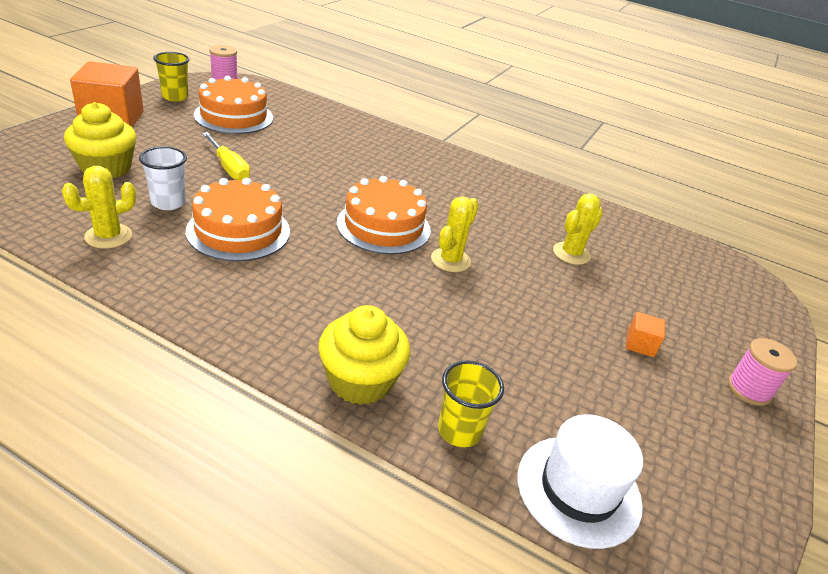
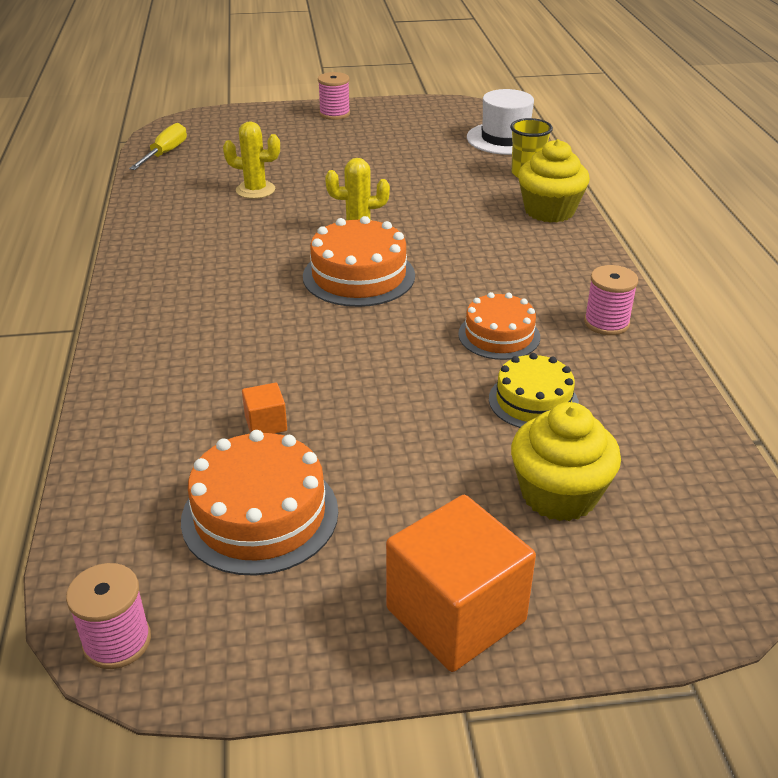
camera: 120 degrees left, 0 degrees up
(108, 236) = (632, 390): yellow cactus -> none
(168, 202) = (533, 401): white cup -> yellow cake
(173, 278) = (606, 323): none -> pink spool
(175, 97) = (280, 630): yellow cup -> none
(229, 168) = (405, 416): yellow screwdriver -> yellow screwdriver (165, 153)
(238, 231) = (499, 335): orange cake -> orange cake, size x0.66
(640, 344) = (344, 146): orange cube -> orange cube (266, 424)

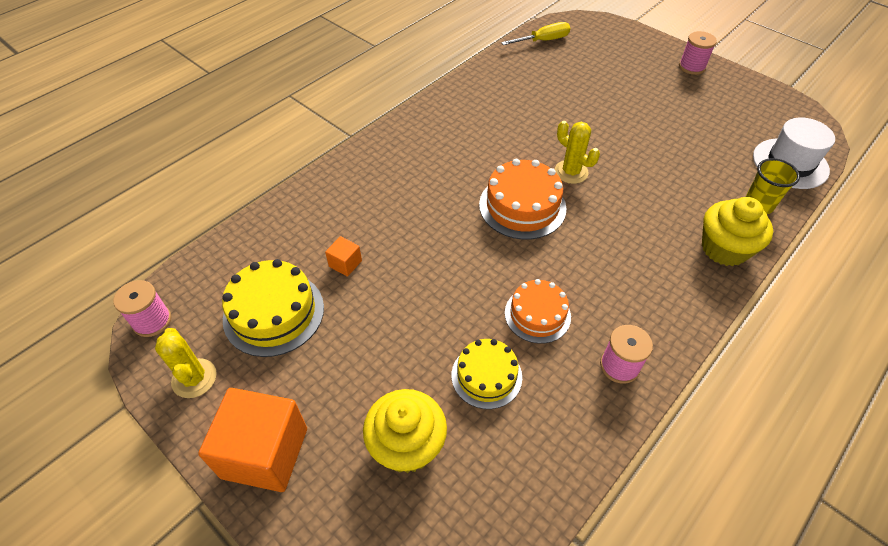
camera: 50 degrees right, 15 degrees up
(255, 190) = (554, 100): yellow cactus -> yellow cactus (194, 378)
(260, 515) = (273, 313): orange cake -> yellow cake

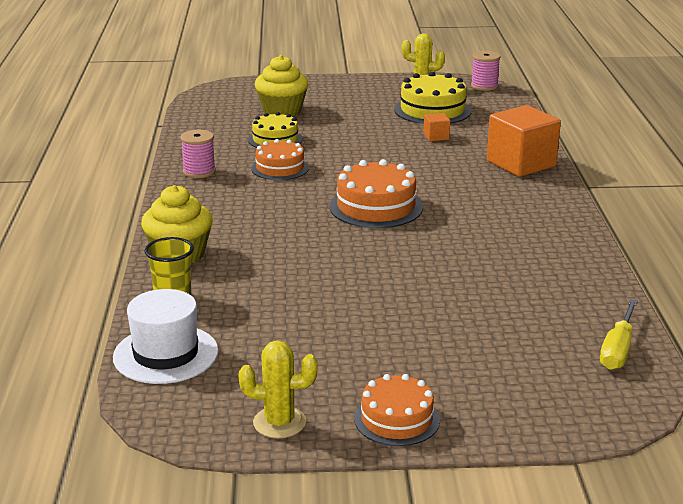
camera: 135 degrees right, 25 degrees down
(265, 453) = (345, 87): orange cube -> orange cube (521, 164)
(571, 172) = (373, 243): yellow cactus -> yellow cactus (279, 422)
(691, 67) = (397, 419): pink spool -> orange cake

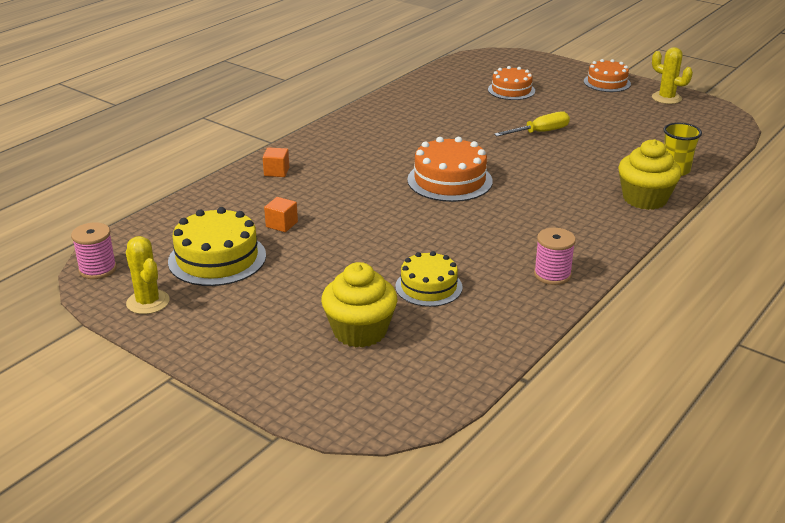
camera: 140 degrees left, 5 degrees up
(166, 354) = (704, 142): white hat -> none
(280, 168) = (472, 247): orange cake -> orange cake (511, 90)
(521, 164) = (276, 172): orange cube -> orange cube, size x0.44
(618, 350) = (457, 70): yellow screwdriver -> yellow screwdriver (540, 132)

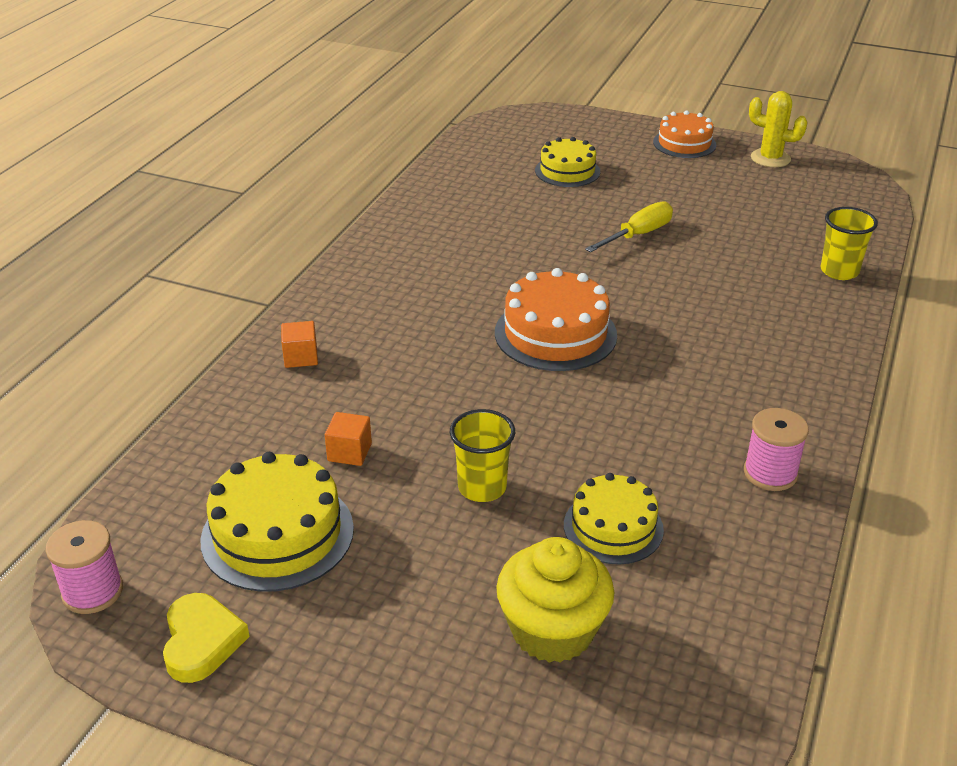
camera: 15 degrees left, 5 degrees up
(148, 302) = (201, 641): yellow cactus -> yellow heart
(355, 254) = (482, 487): none -> yellow cup
(511, 90) = (567, 171): orange cake -> yellow cake
(645, 199) = (825, 324): yellow cupcake -> none

